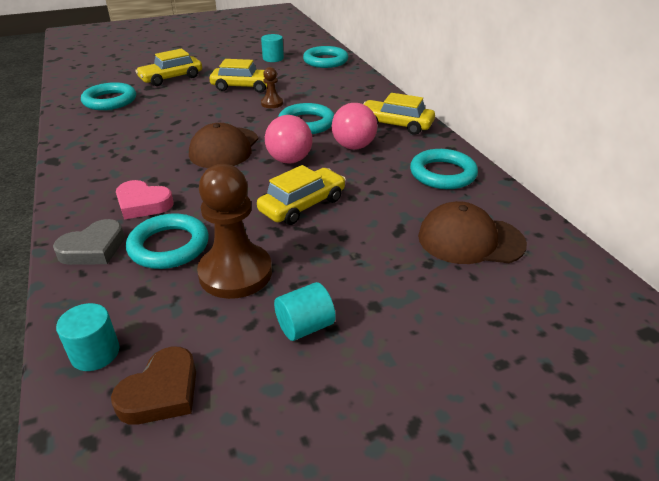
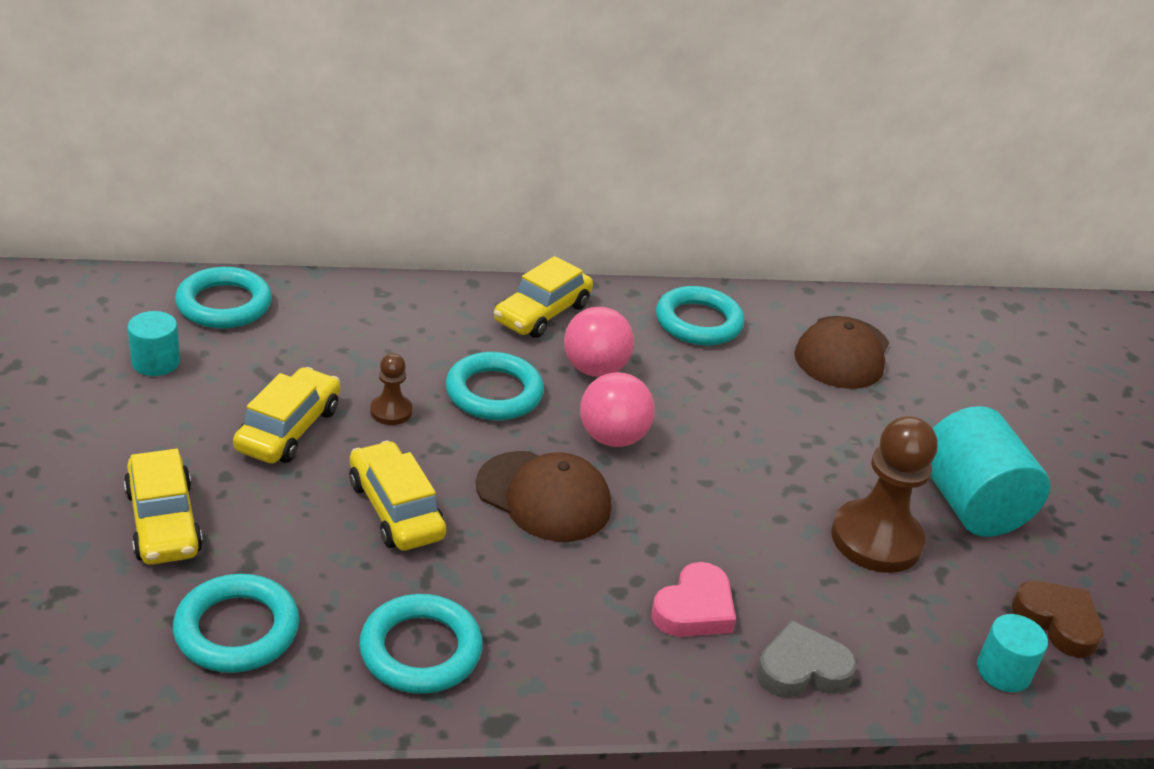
camera: 80 degrees left, 0 degrees up
(93, 248) = (801, 669): grey heart -> grey heart turned 75 degrees counterclockwise
(169, 246) = (810, 591): turquoise ring -> turquoise ring (420, 650)
(302, 205) = (741, 454): yellow car -> yellow car (396, 509)
(305, 326) = (970, 505): turquoise cylinder -> turquoise cylinder, size x1.92

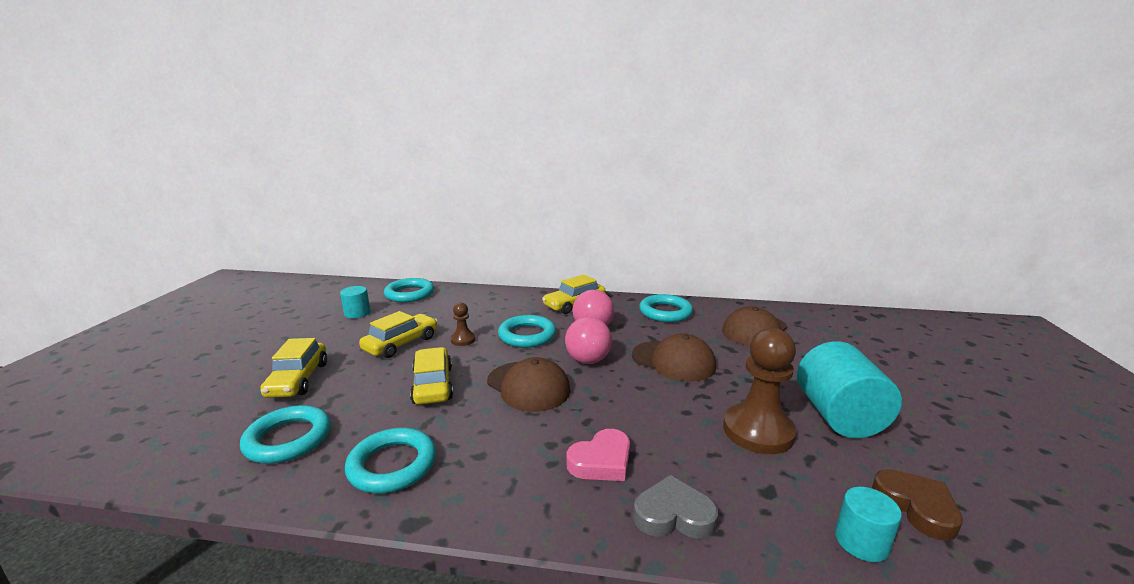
camera: 20 degrees right, 15 degrees down
(739, 427) = (673, 361): none -> brown cap

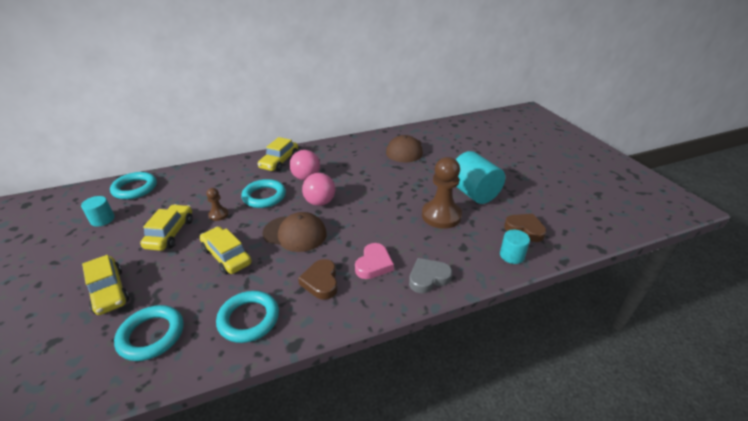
camera: 30 degrees left, 15 degrees up
(512, 456) = (321, 282): none -> brown heart
(665, 312) = (344, 151): turquoise ring -> none
(673, 361) = (372, 186): brown cap -> none

